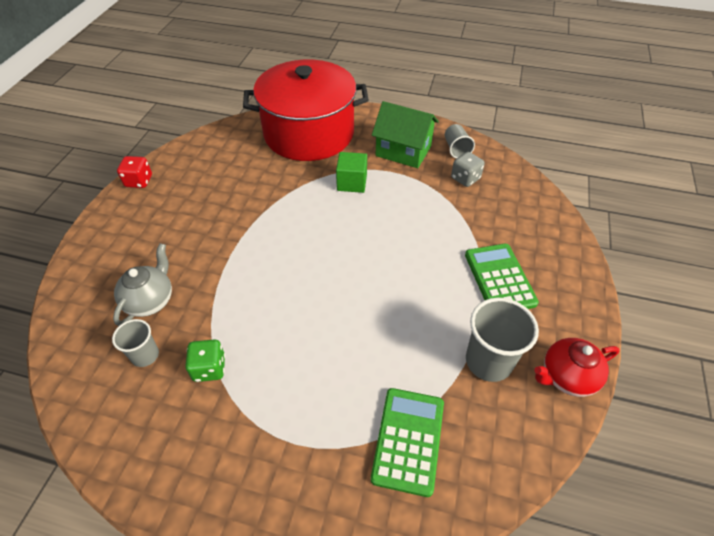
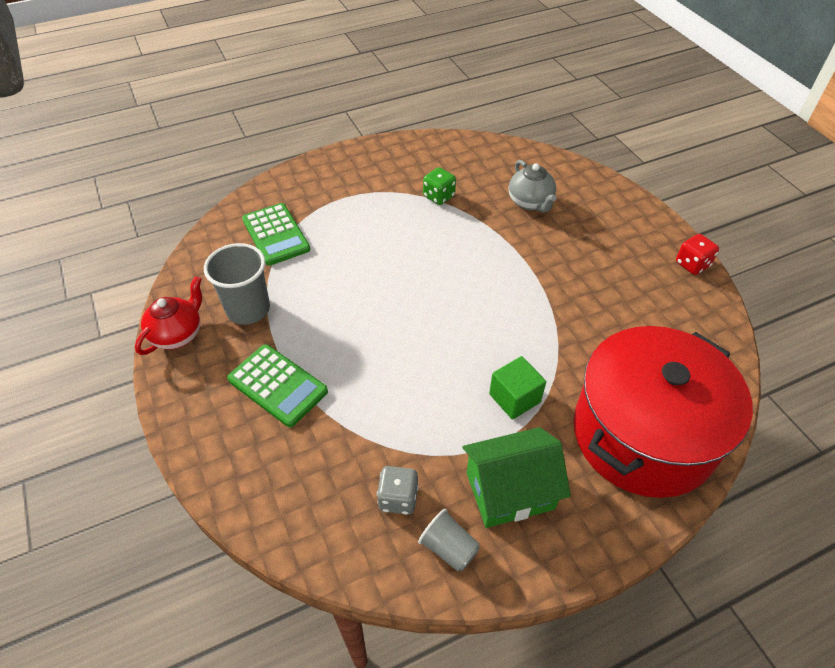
camera: 140 degrees right, 0 degrees up
(145, 355) = (486, 180): grey cup -> none

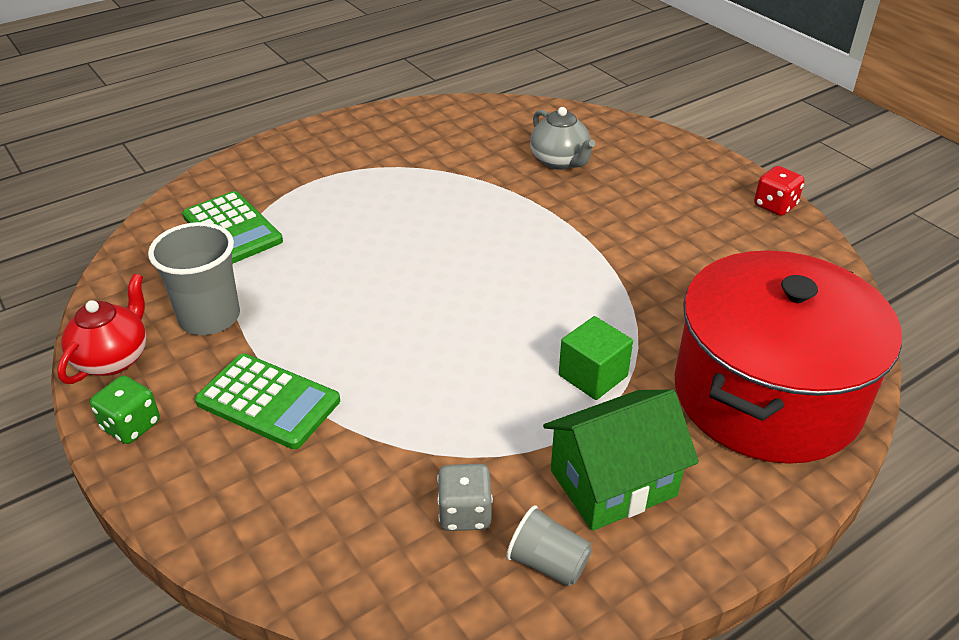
camera: 10 degrees left, 10 degrees down
(439, 196) = (441, 166): green dice -> green dice (131, 426)

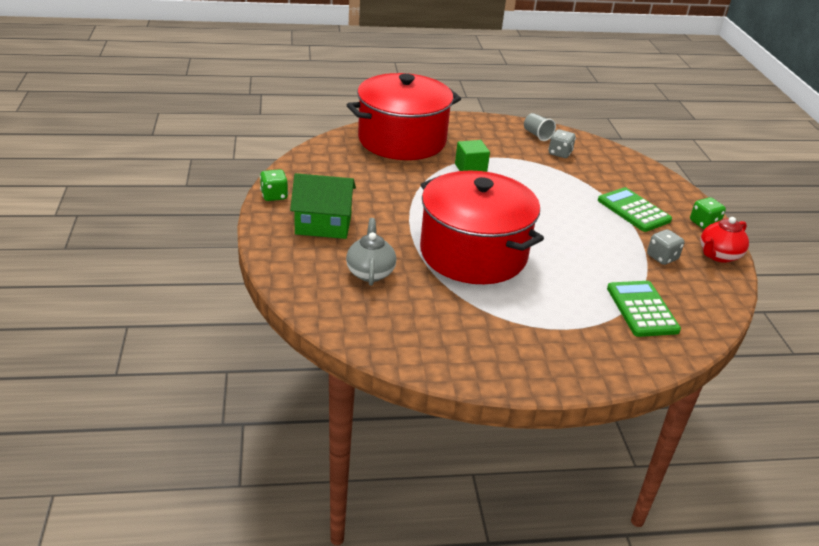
camera: 155 degrees left, 5 degrees down
(209, 317) = (662, 257): grey cup -> grey dice
(471, 224) = (473, 253): none -> red pot
(613, 482) = (495, 142): green house -> green house (323, 225)
(775, 206) = (274, 196): red dice -> green dice

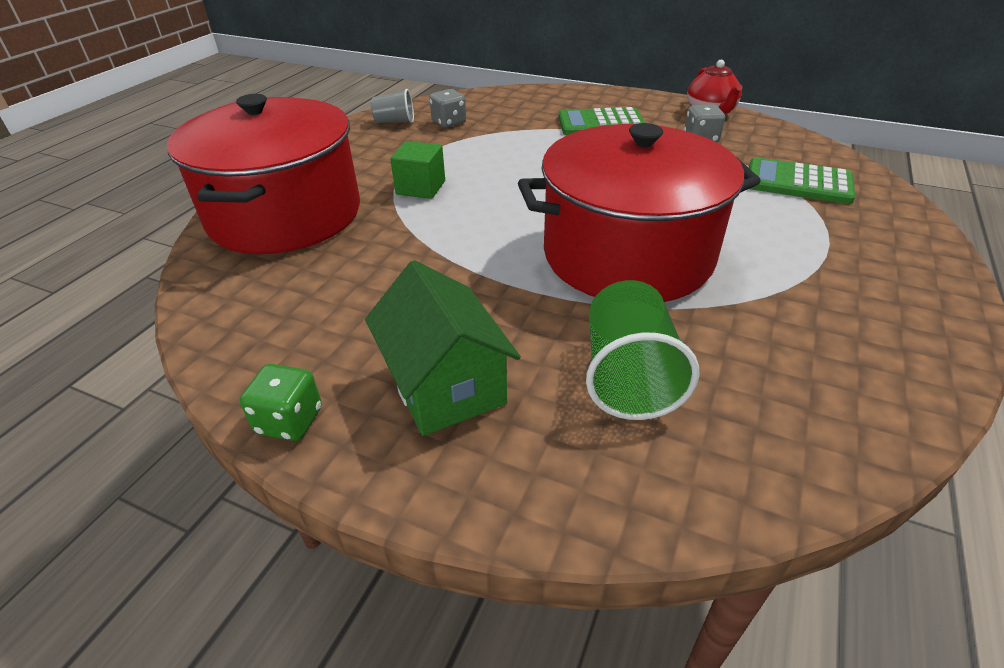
camera: 55 degrees left, 5 degrees up
(323, 225) = (445, 384): green house -> green house turned 60 degrees counterclockwise
(370, 272) = (628, 376): grey teapot -> green cup
(704, 223) = (649, 101): green dice -> none

